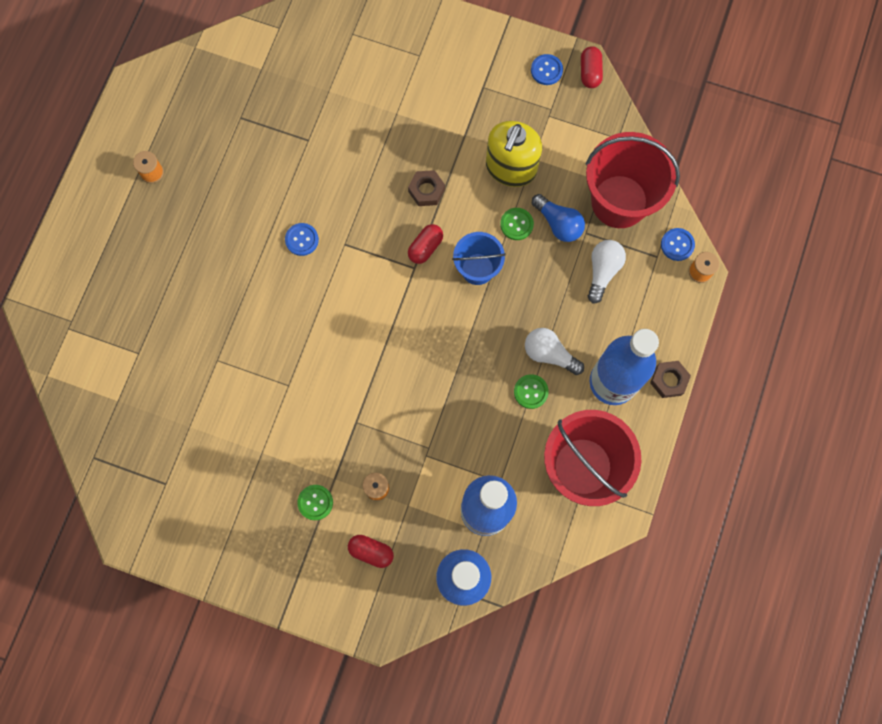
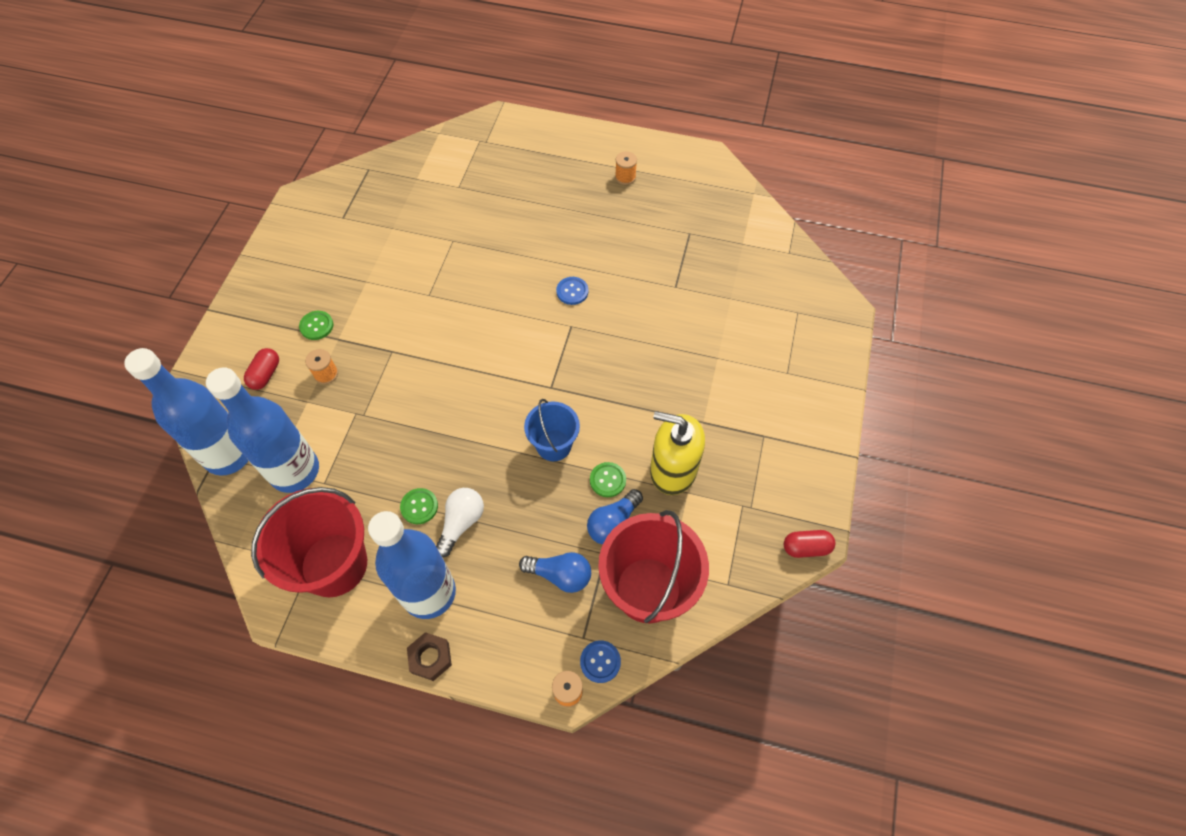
camera: 85 degrees right, 15 degrees down
(425, 247) = (573, 395): red capsule -> none
(426, 190) = (636, 391): brown nut -> none
(546, 70) = (798, 499): blue button -> none
(602, 271) = (560, 575): white light bulb -> blue light bulb

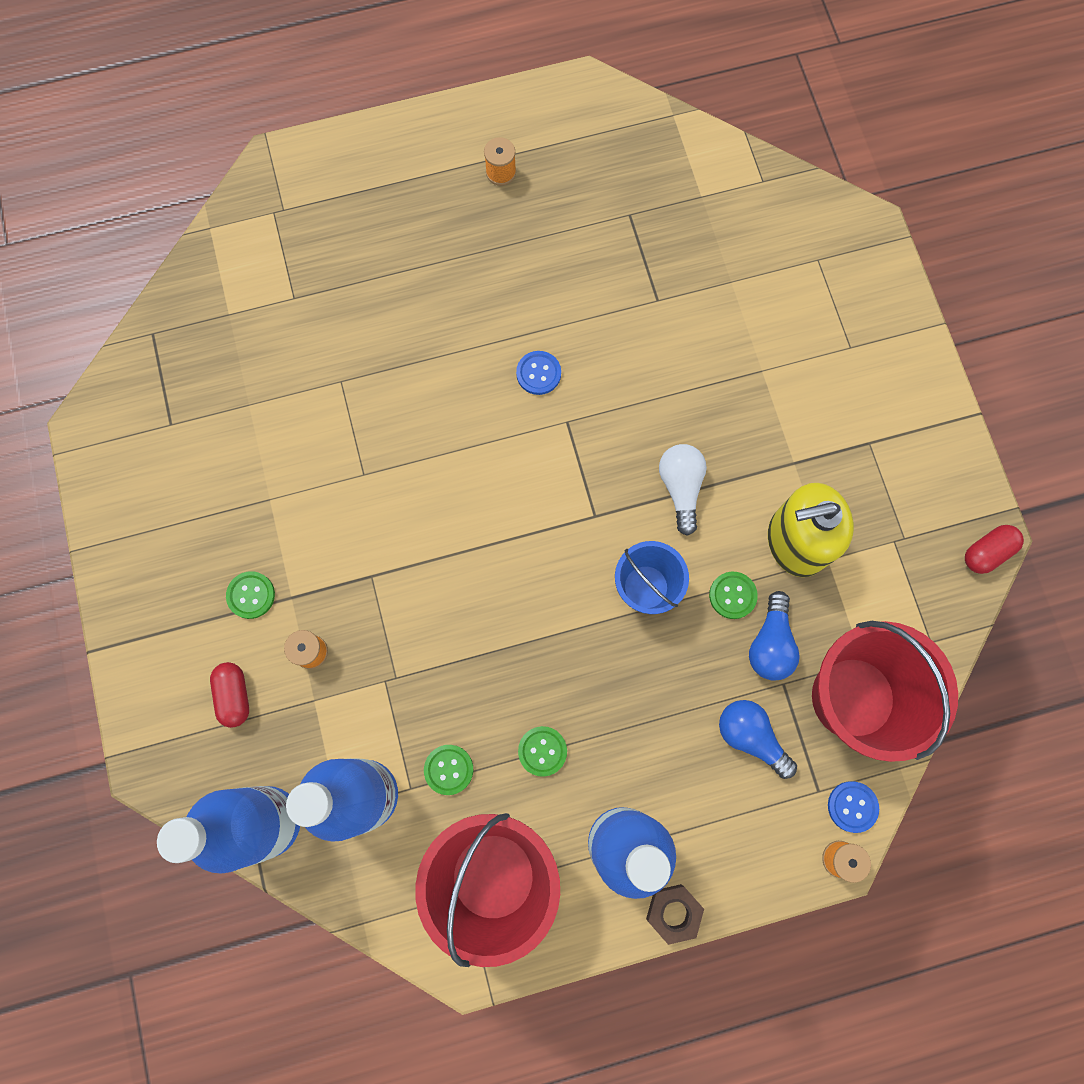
camera: 30 degrees left, 15 degrees up
(354, 485) = (448, 769): none -> green button
(461, 523) = (603, 742): white light bulb -> white light bulb (680, 488)
(560, 575) = (750, 737): blue light bulb -> blue light bulb turned 120 degrees counterclockwise

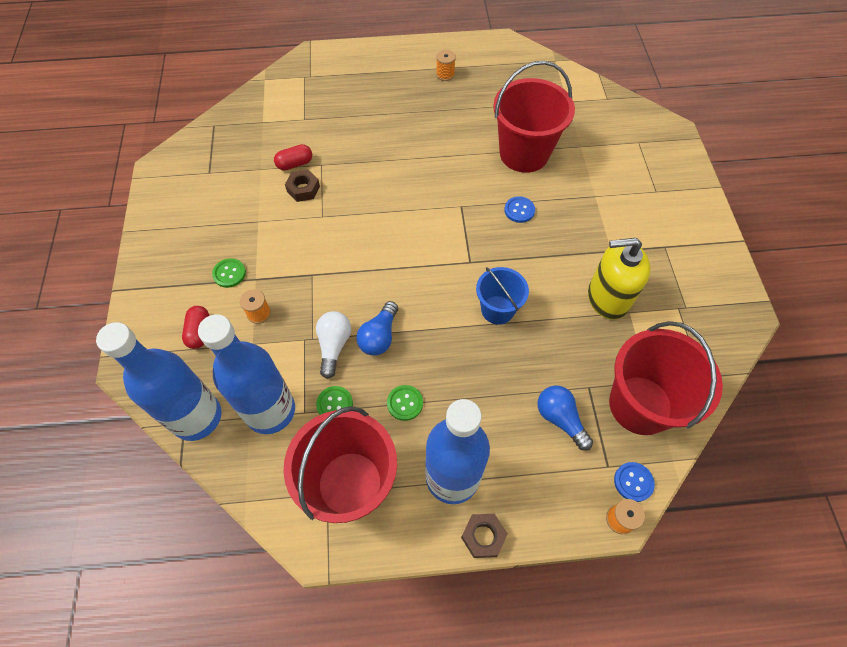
camera: 10 degrees right, 15 degrees down
(324, 431) = (303, 189): none -> brown nut
(538, 373) = (448, 177): blue button -> blue button (519, 210)
(647, 309) = (524, 153): none -> red bucket
(680, 488) = (531, 254): white light bulb -> white light bulb (334, 346)
(732, 595) = (558, 324): green button -> none
(770, 643) = (582, 359): blue light bulb -> blue light bulb (379, 336)
(987, 552) = (746, 325): red capsule -> red capsule (295, 164)

